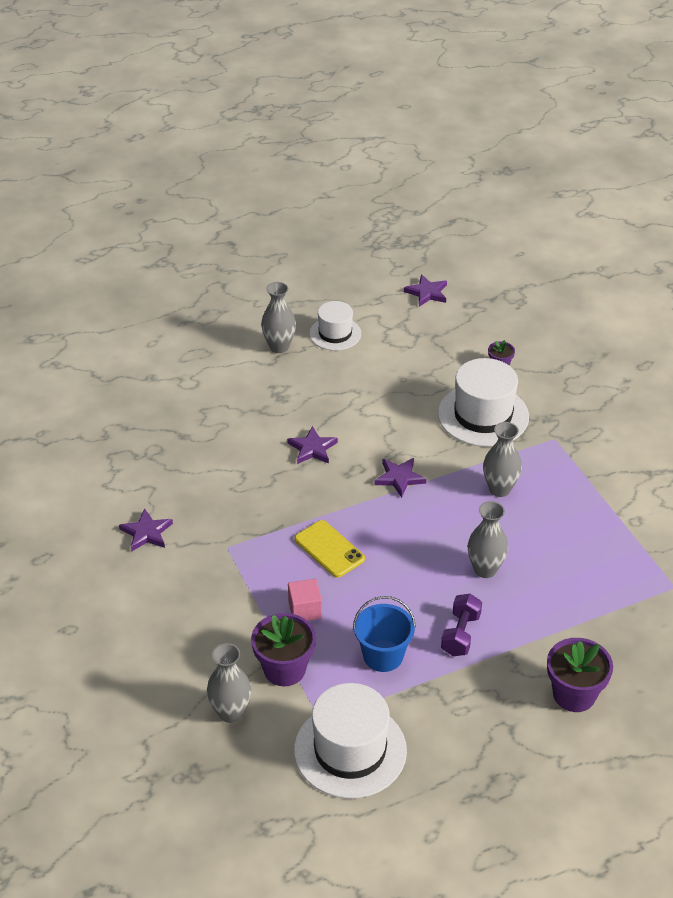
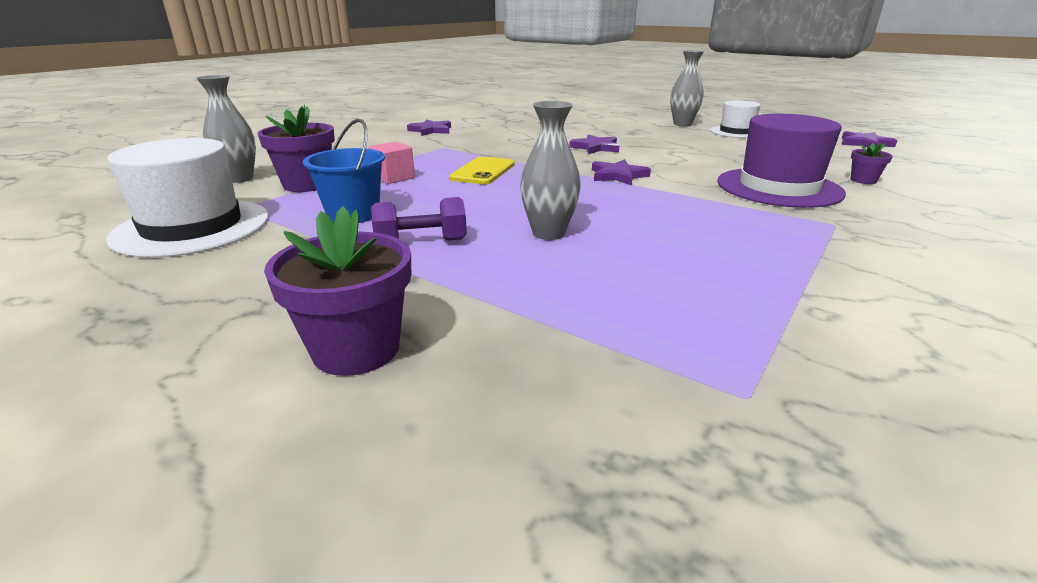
camera: 60 degrees right, 15 degrees down
(483, 415) = (778, 187): white hat -> purple hat
(499, 489) = (690, 215): grey vase -> none

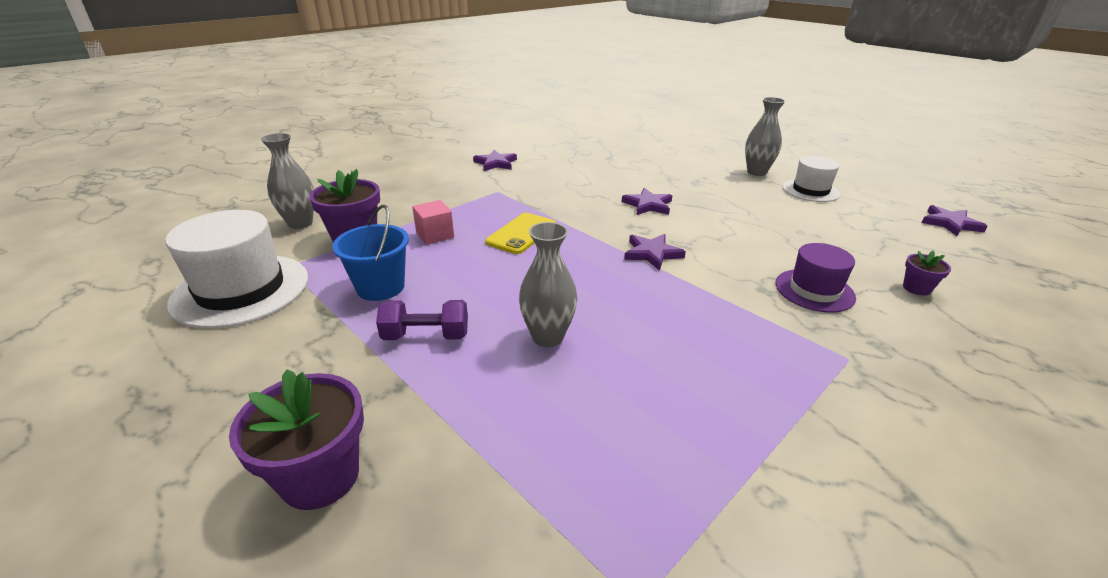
camera: 10 degrees right, 5 degrees up
(778, 187) = (814, 290): purple hat -> purple hat, size x0.61

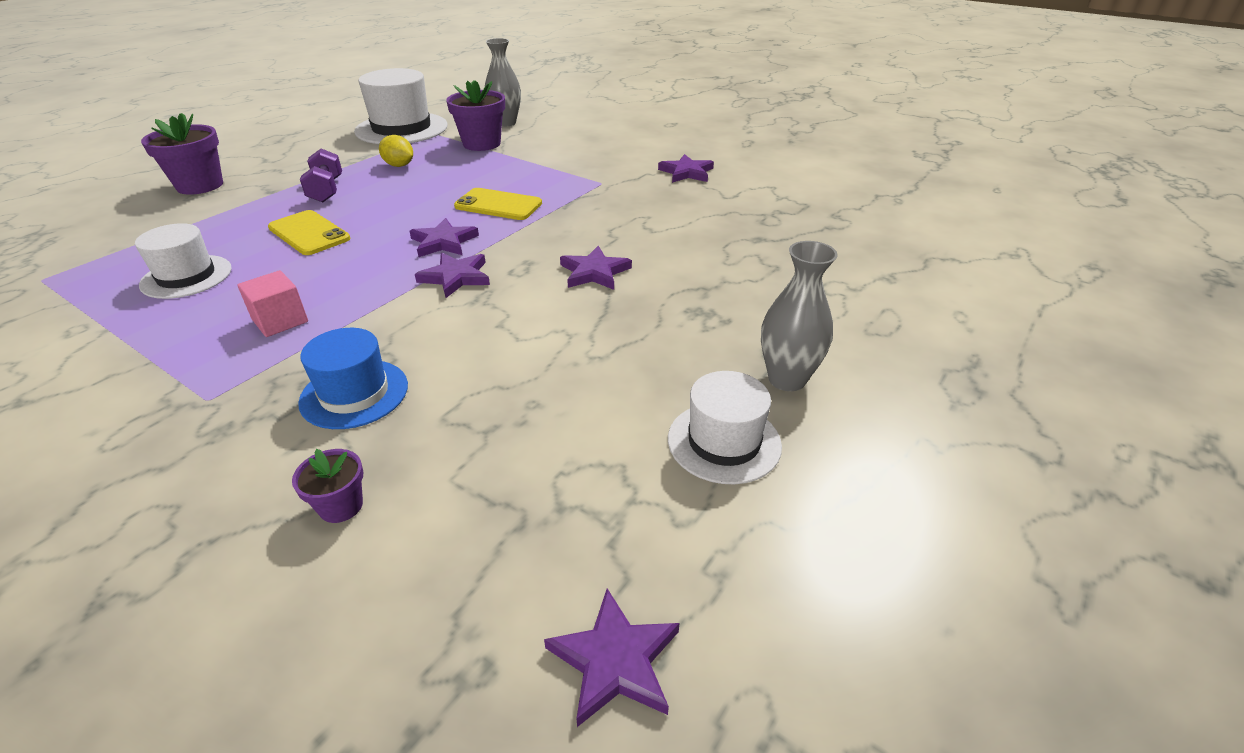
camera: 80 degrees right, 5 degrees up
(380, 287) = (399, 165): blue bucket -> yellow lemon
(435, 235) = (490, 170): pink cube -> pink cube (280, 321)
(547, 337) = (309, 233): grey vase -> yellow phone
(588, 259) = (443, 242): none -> purple star
(640, 420) = (186, 277): none -> white hat
(814, 290) = (354, 393): purple hat -> blue hat

